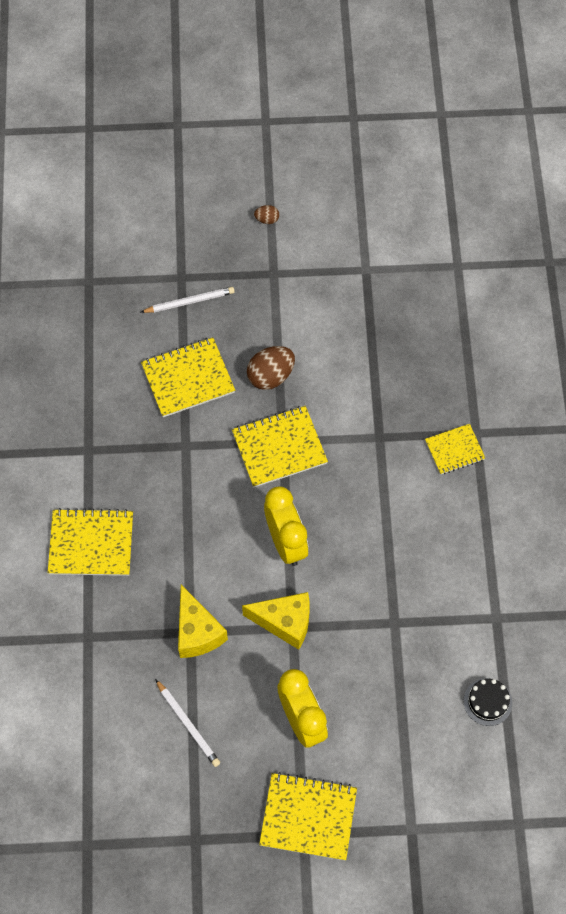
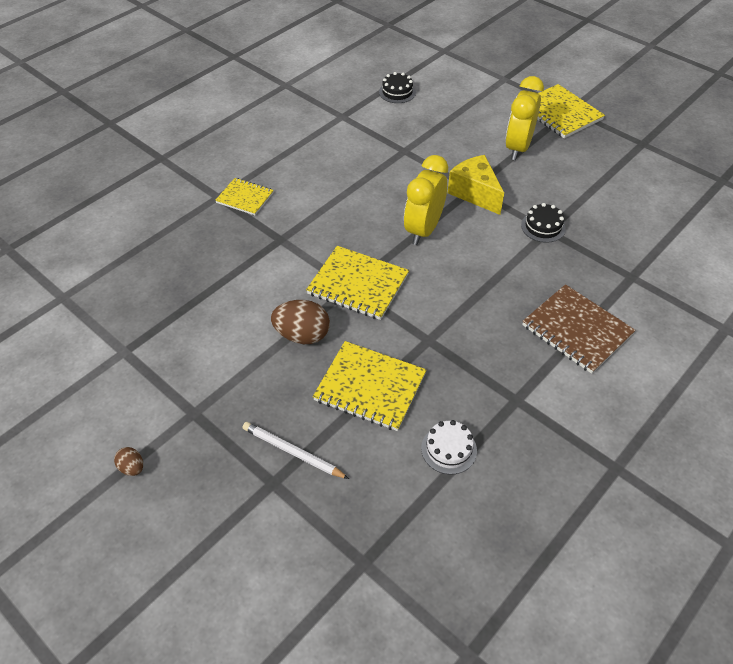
camera: 135 degrees left, 15 degrees down
(91, 543) = (576, 330): yellow notebook -> brown notebook
(101, 380) = (449, 449): none -> white cake
(188, 724) = (597, 189): white pencil -> none
(197, 632) = (543, 227): yellow cheese -> black cake

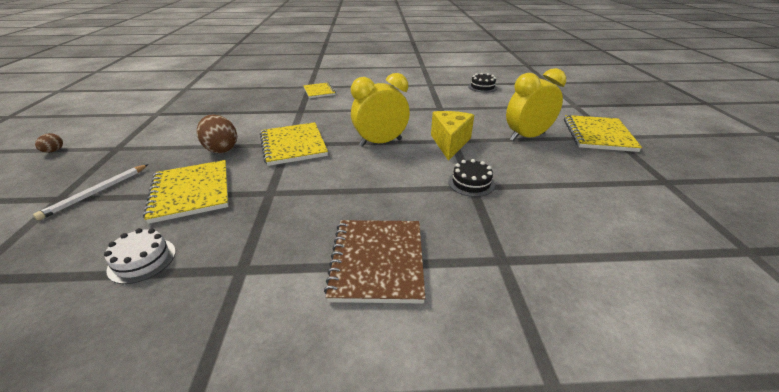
camera: 45 degrees right, 15 degrees down
(293, 452) = (96, 192): white pencil -> white pencil turned 135 degrees counterclockwise

